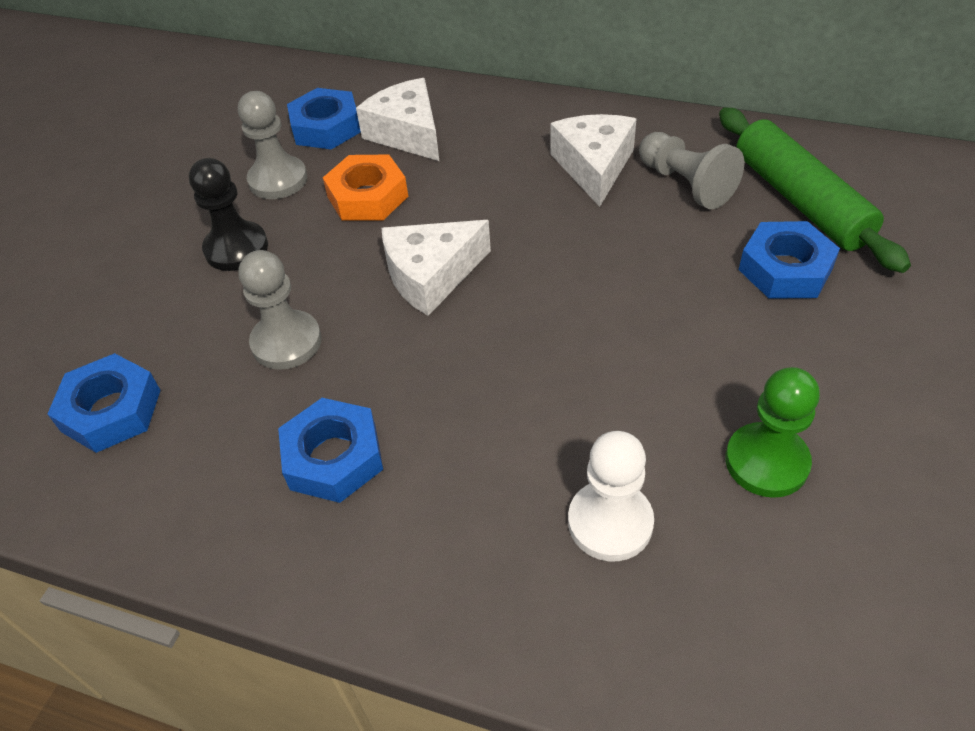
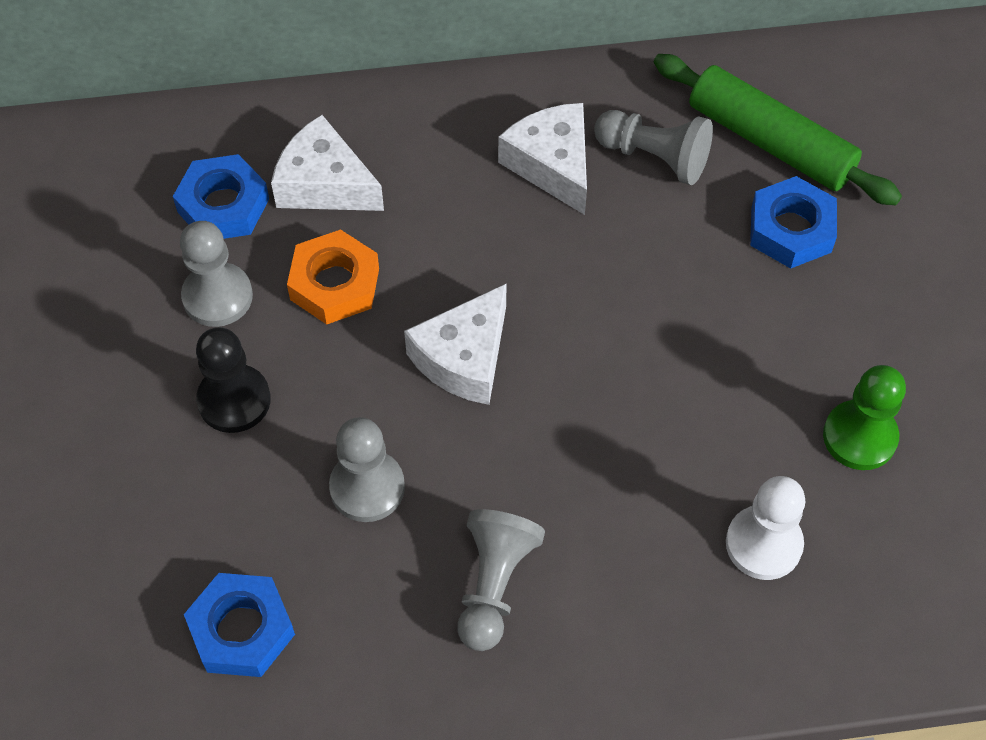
camera: 30 degrees left, 10 degrees up
(333, 457) = (494, 585): blue nut -> grey pawn

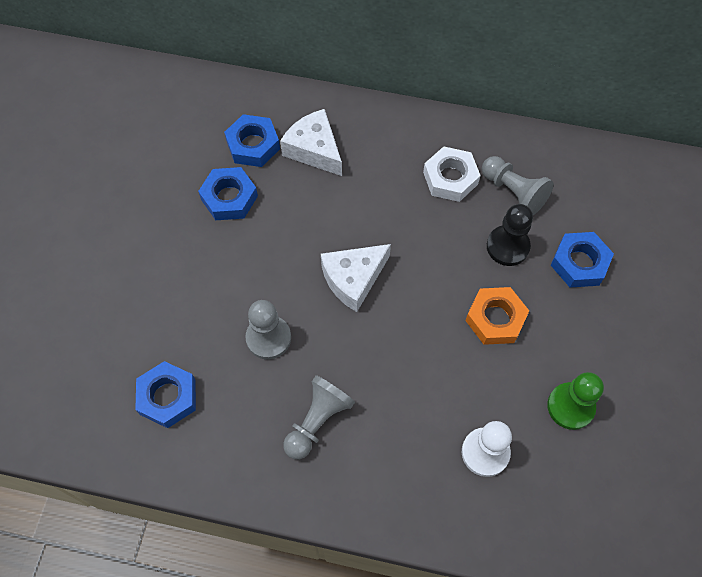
camera: 20 degrees right, 5 degrees up
(217, 297) = (229, 198): grey pawn -> blue nut
(234, 400) = (215, 262): black pawn -> black pawn (507, 246)
(334, 284) = (297, 211): orange nut -> orange nut (495, 319)
(552, 164) = (450, 178): white cheese -> white nut
(770, 142) = (588, 204): green rolling pin -> none

